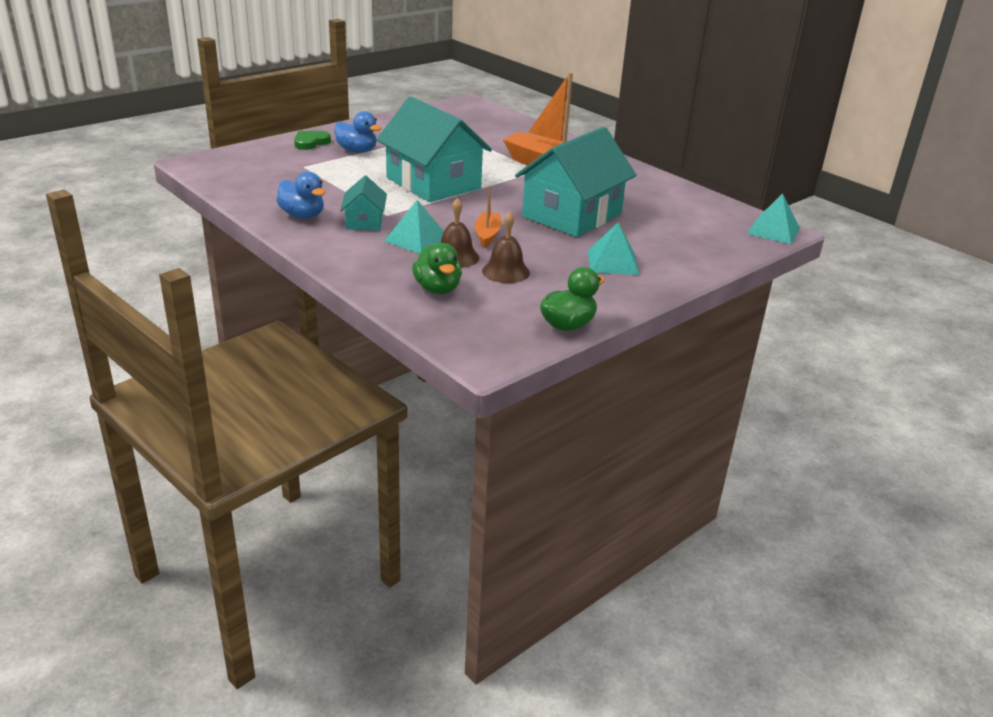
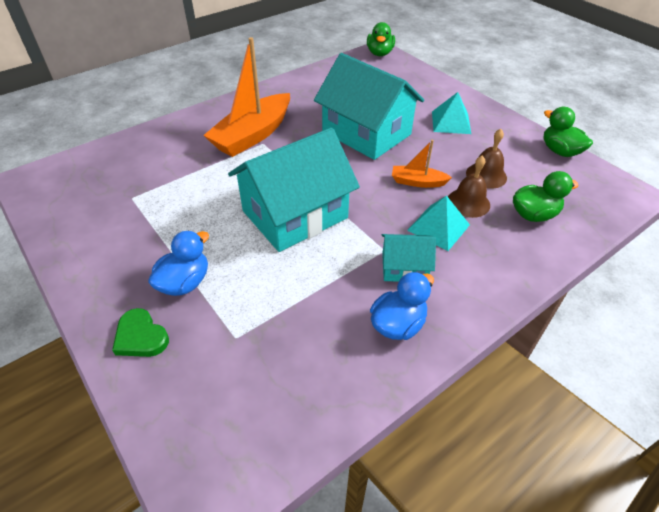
camera: 85 degrees left, 15 degrees up
(773, 231) = (379, 53): turquoise pyramid -> green duck

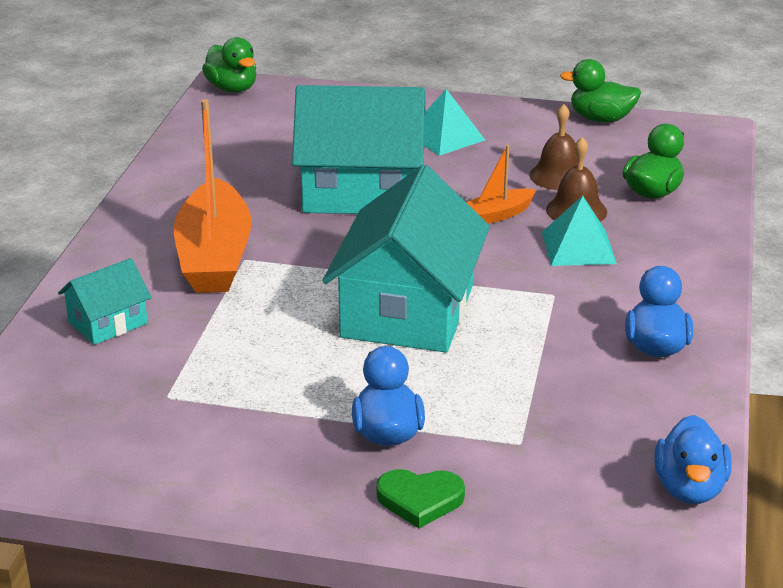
camera: 40 degrees left, 15 degrees down
(281, 448) = (689, 488): none -> blue duck
(404, 267) = (595, 299): turquoise house -> turquoise house (108, 322)

